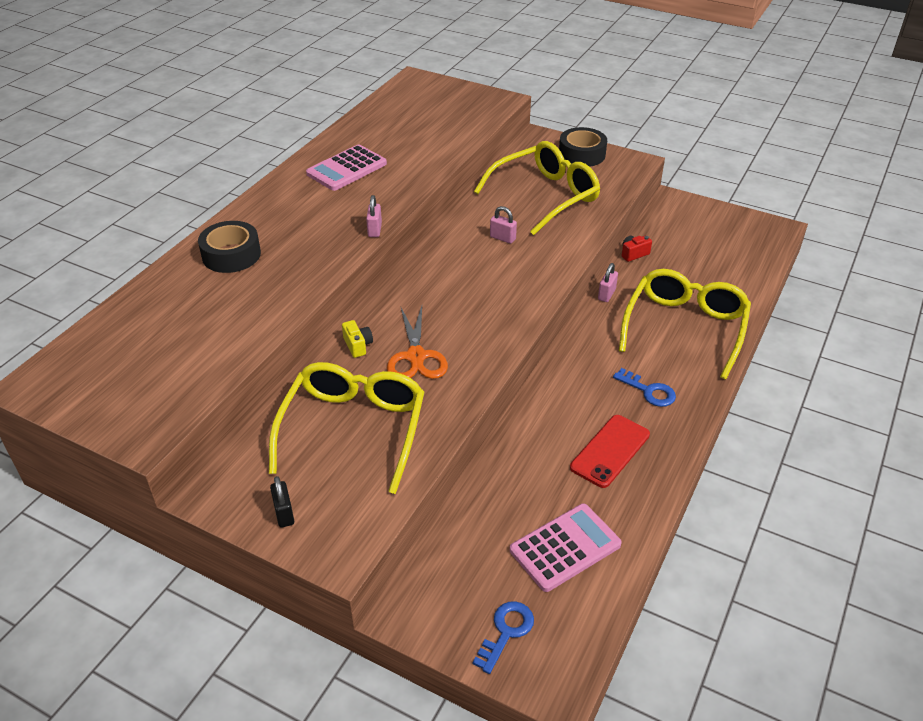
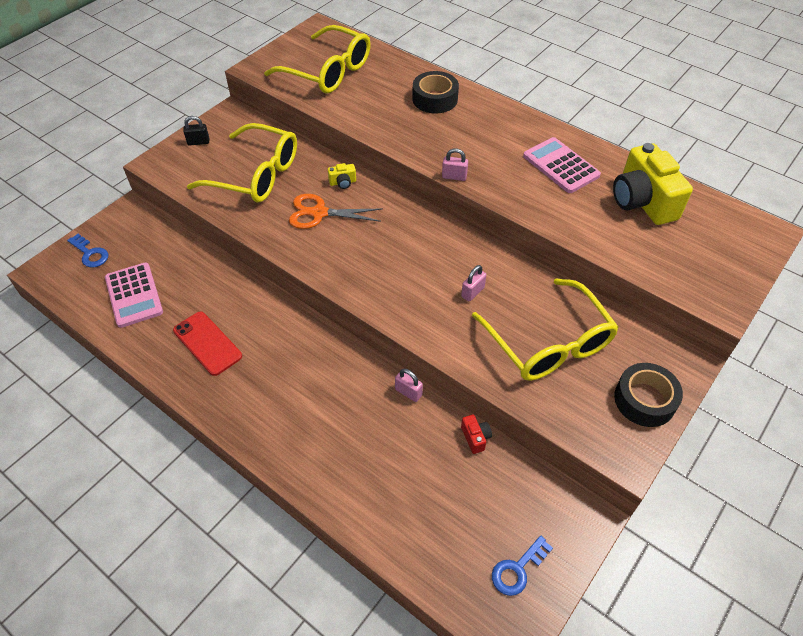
camera: 100 degrees right, 10 degrees up
(390, 128) = (642, 202): none -> yellow camera
(649, 391) = (263, 390): blue key -> blue key (517, 570)
(685, 328) = (340, 449): yellow glasses -> yellow glasses (328, 71)

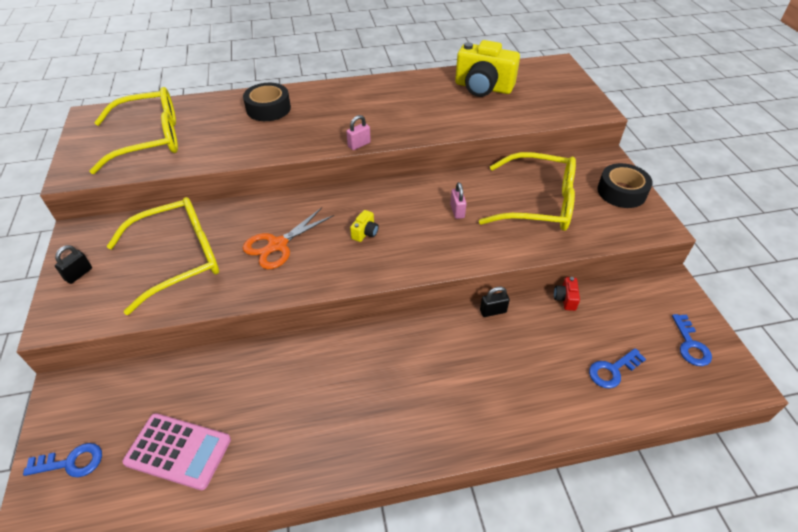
camera: 50 degrees left, 5 degrees down
(207, 343) = (307, 420): red phone -> none
(343, 182) = (264, 212): yellow camera -> yellow camera (365, 233)
(408, 392) = (493, 311): pink padlock -> black padlock
(425, 516) = (612, 370): none -> blue key
(475, 438) = (565, 299): red camera -> red camera turned 105 degrees counterclockwise
(561, 166) = (412, 97): pink calculator -> none

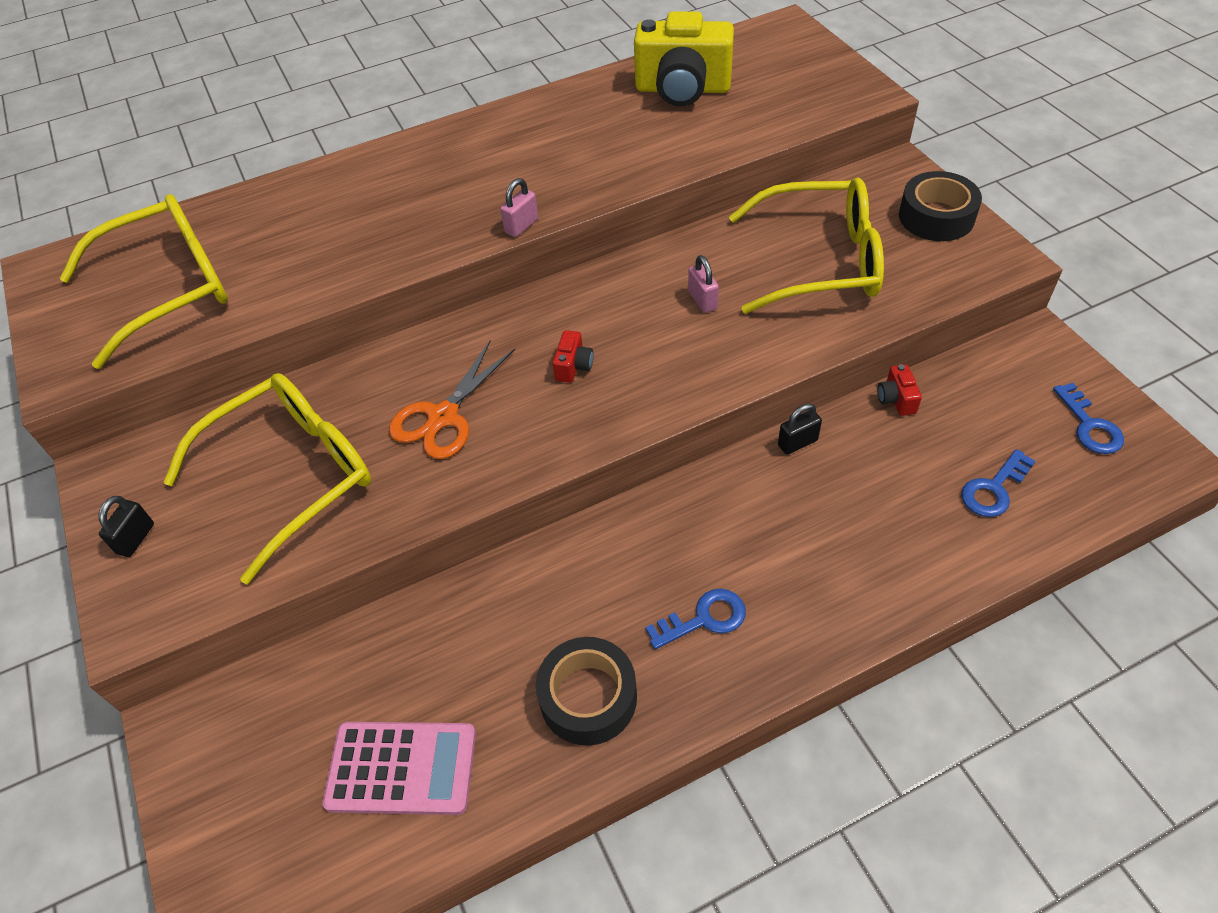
camera: 10 degrees left, 5 degrees up
(71, 462) = (241, 829): blue key -> blue key (704, 618)
(268, 109) = (348, 194): black tape -> black tape (588, 697)
(365, 233) = (573, 366): yellow camera -> red camera

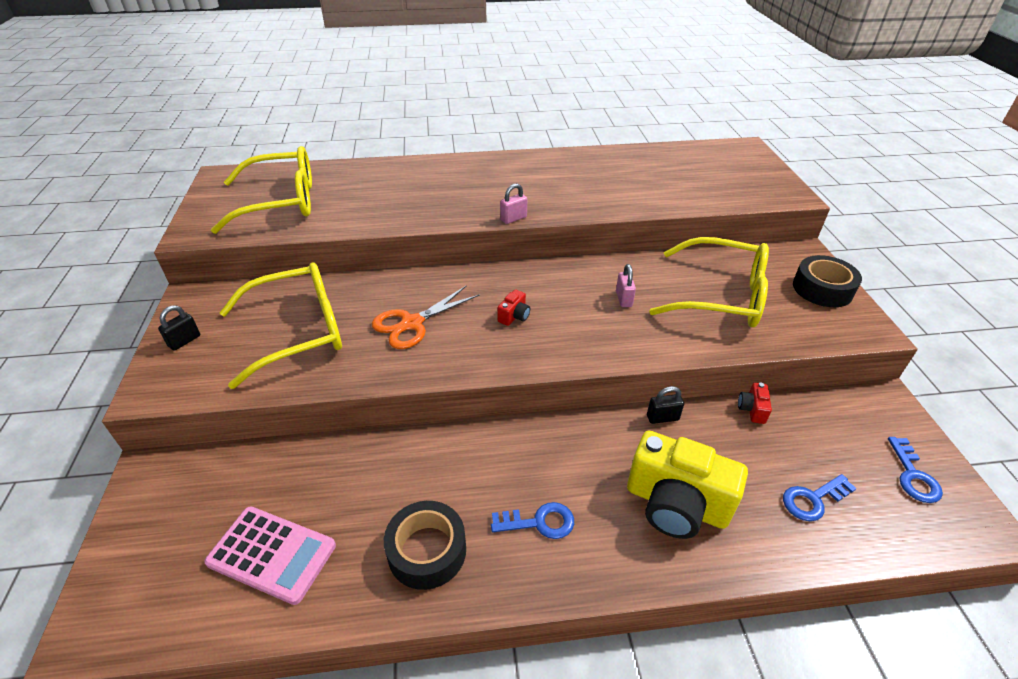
camera: 15 degrees right, 10 degrees down
(682, 89) = (659, 167): yellow camera -> yellow camera (676, 504)

